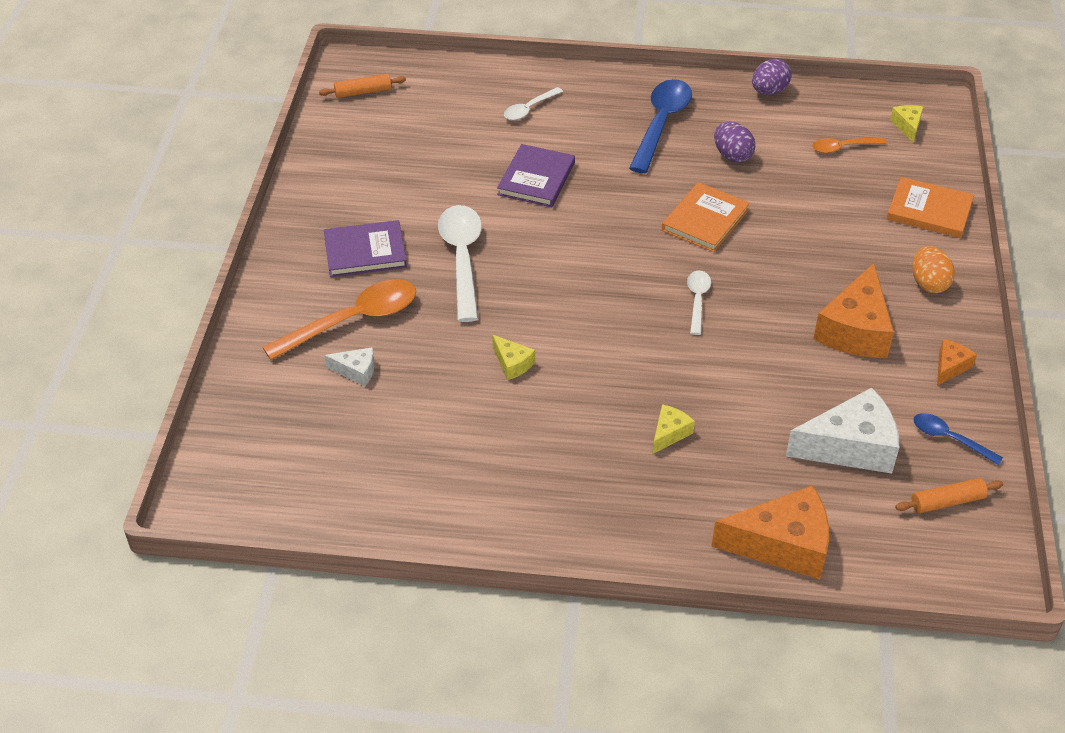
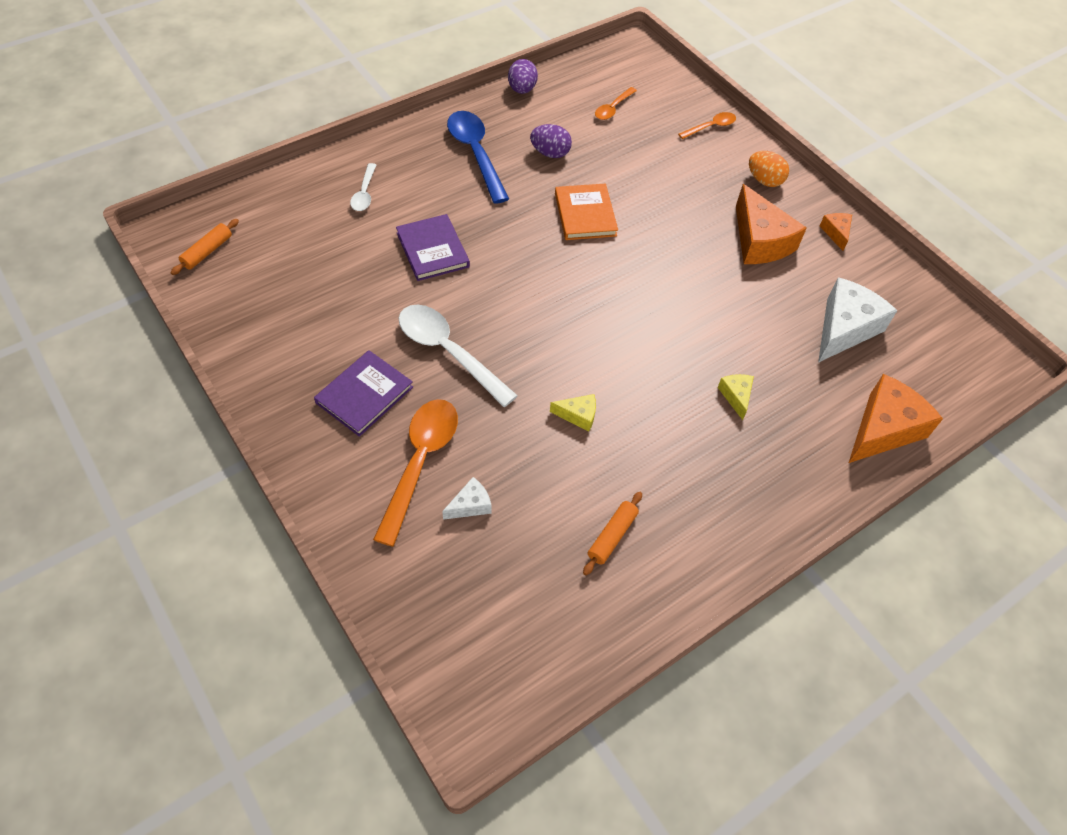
camera: 45 degrees left, 10 degrees up
(697, 300) = (645, 280): white spoon -> none
(907, 126) = (635, 71): yellow cheese -> none
(929, 211) = (710, 127): orange book -> orange spoon
(947, 501) = (931, 329): orange rolling pin -> orange rolling pin (612, 536)
(949, 439) = (887, 284): blue spoon -> none

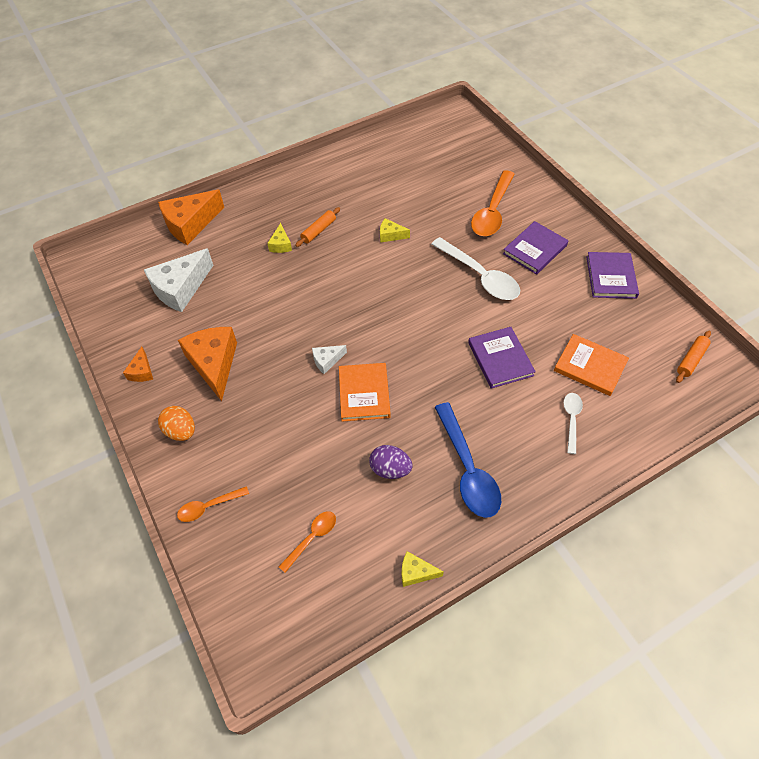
camera: 170 degrees left, 0 degrees up
(267, 354) = (611, 277): none -> purple book
(329, 243) = (590, 366): none -> orange book
(470, 505) = (460, 191): white cheese -> white cheese (327, 361)
(522, 89) = (416, 572): purple egg -> yellow cheese
(612, 536) = (379, 176): orange rolling pin -> orange rolling pin (318, 231)

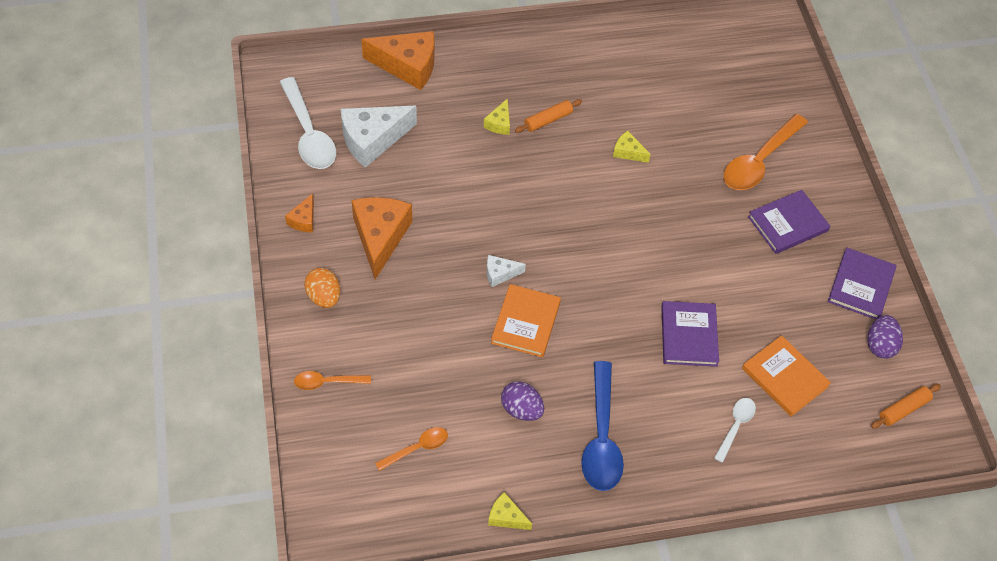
camera: 15 degrees right, 0 degrees up
(190, 224) = (407, 66): orange cheese -> orange cheese turned 150 degrees counterclockwise
(480, 276) = (709, 234): white spoon -> white spoon (308, 134)
(648, 317) = (880, 345): none -> purple egg

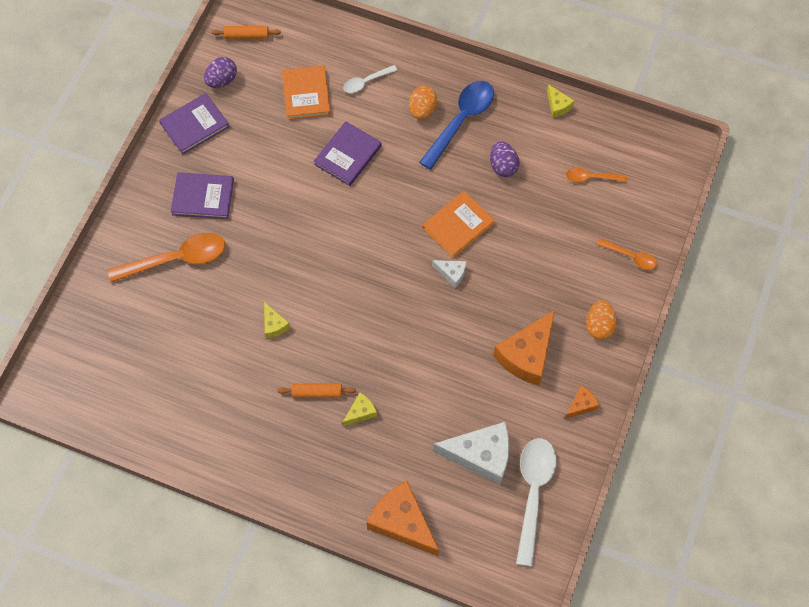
camera: 145 degrees left, 10 degrees up
(652, 427) = (422, 110): none -> orange egg

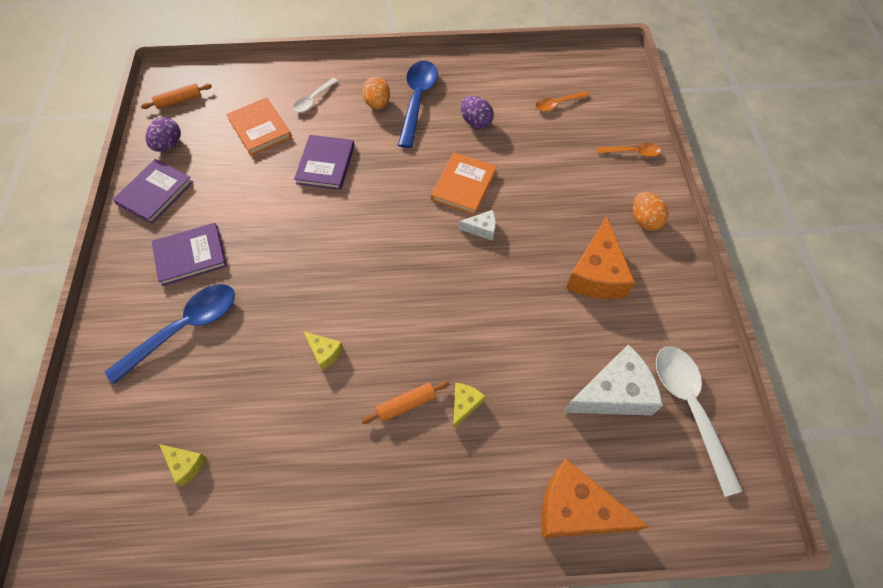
camera: 25 degrees left, 5 degrees down
(176, 259) = (184, 328): orange spoon -> blue spoon
(557, 105) = (494, 61): yellow cheese -> yellow cheese (186, 464)
(581, 405) = (676, 298): orange cheese -> none

